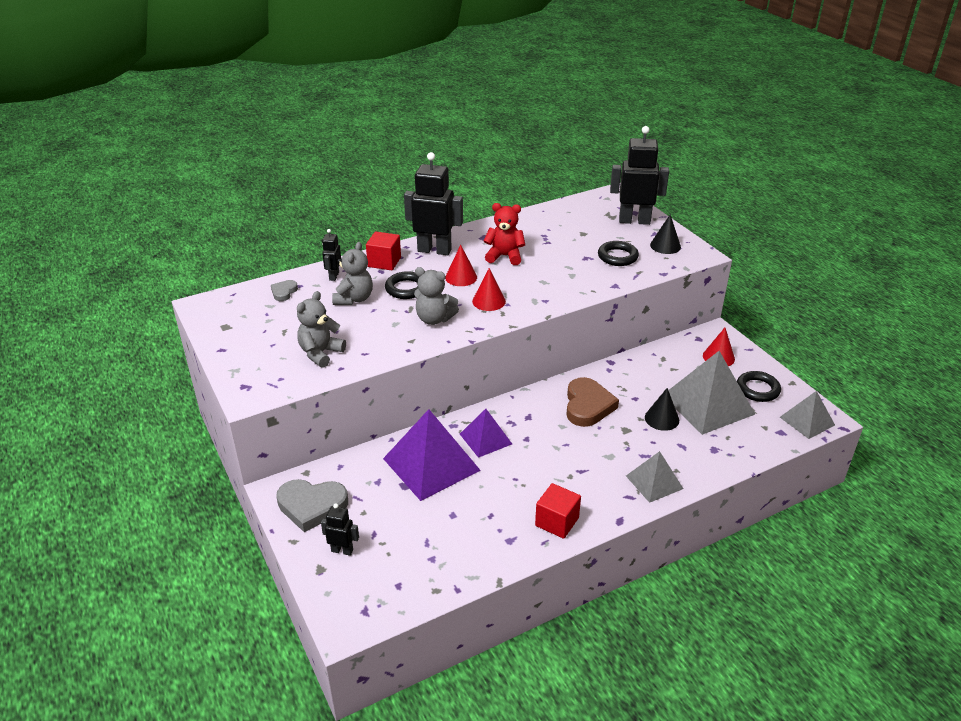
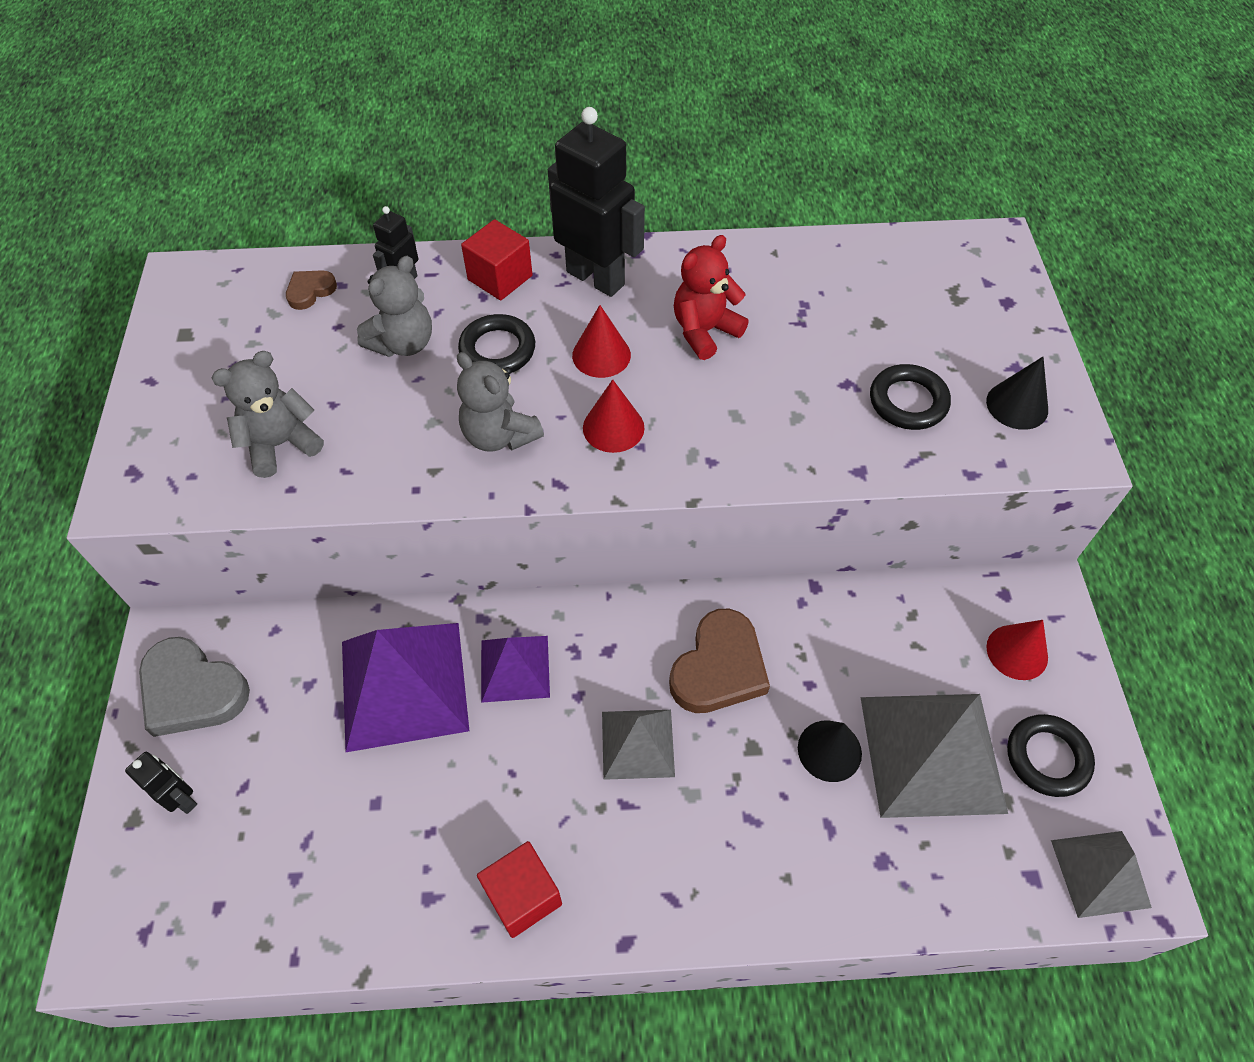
camera: 25 degrees right, 20 degrees up
(284, 292) = (310, 291): grey heart -> brown heart
(504, 256) = (704, 331): red teddy bear -> red teddy bear turned 75 degrees counterclockwise
(634, 221) = (994, 322): black robot -> none
(654, 482) = (732, 886): grey pyramid -> grey pyramid (637, 743)

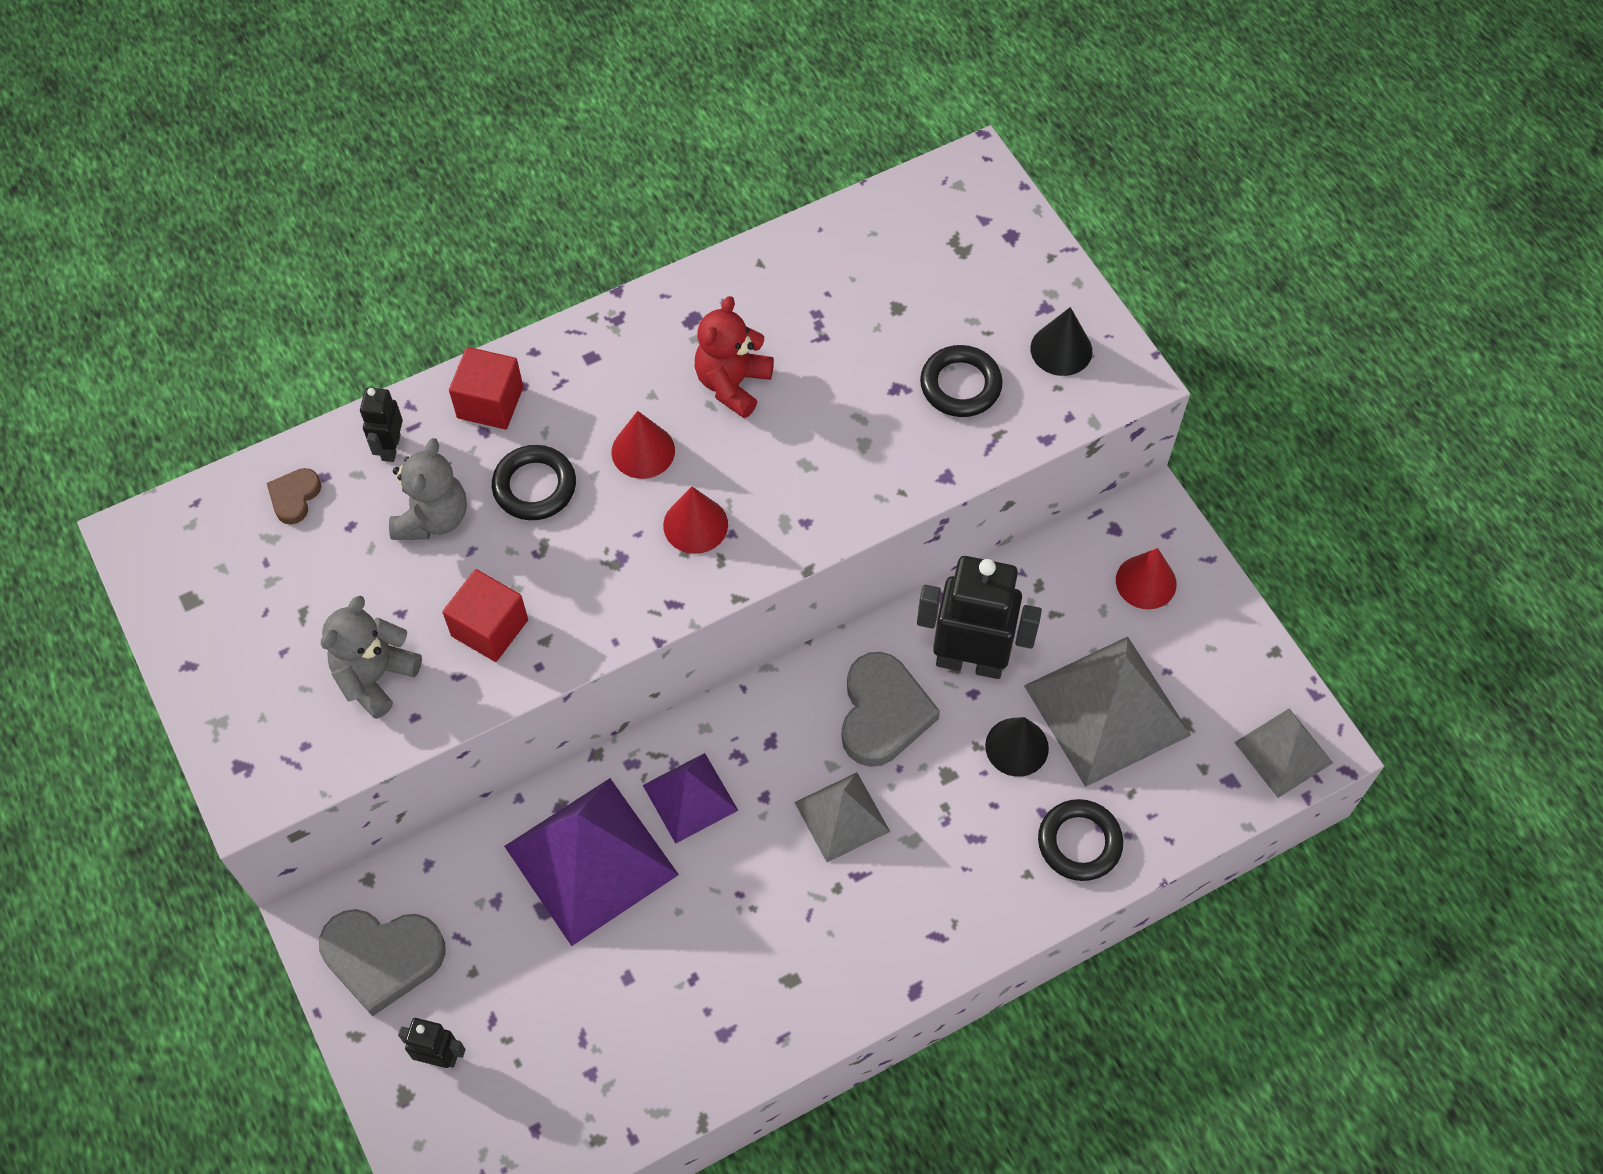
camera: 25 degrees left, 5 degrees up
(499, 435) = (589, 578): grey teddy bear -> none
(523, 896) = (806, 993): red cube -> red cube (489, 628)
(596, 278) = (591, 364): black robot -> black robot (970, 661)
(719, 668) = (883, 713): brown heart -> grey heart
(1047, 757) = (1206, 670): black ring -> black ring (1079, 842)

